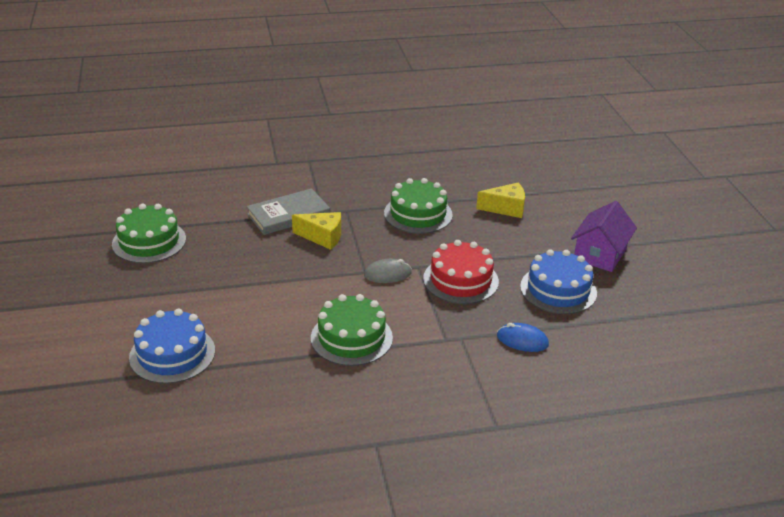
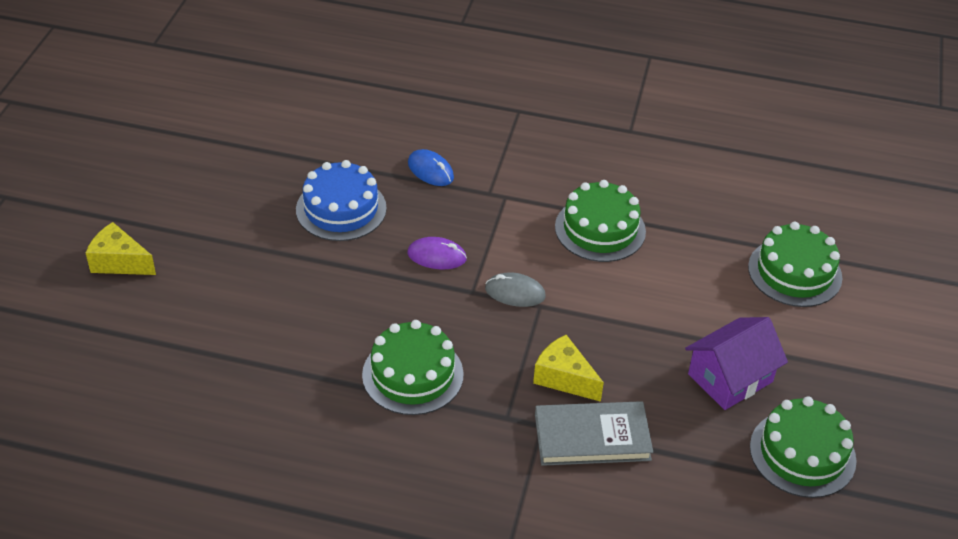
camera: 155 degrees left, 10 degrees up
(172, 354) = (794, 272): blue cake -> green cake
(460, 280) = (436, 256): red cake -> purple mouse
(506, 208) = (288, 342): yellow cheese -> yellow cheese (119, 262)
(600, 254) = (247, 235): purple house -> purple house (730, 378)

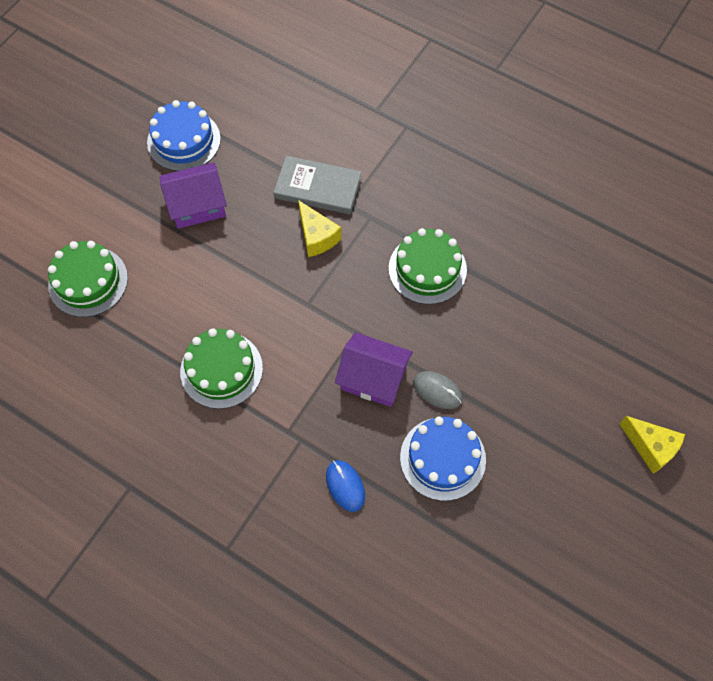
camera: 160 degrees left, 20 degrees up
(436, 256) = (373, 378): purple mouse -> purple house
(515, 292) = (322, 322): grey mouse -> grey mouse (437, 391)
(802, 453) = (184, 140): green cake -> blue cake

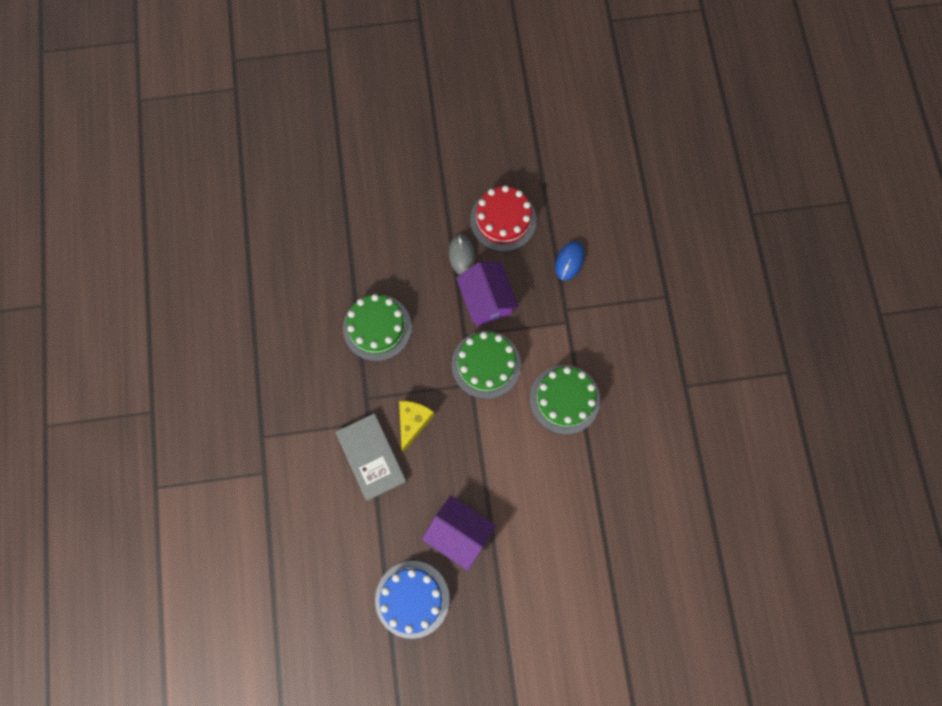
camera: 130 degrees left, 10 degrees up
(88, 281) = (584, 553): green cake -> green cake (486, 364)
(442, 458) = (503, 220): blue cake -> red cake
(650, 447) = (395, 113): yellow cheese -> none

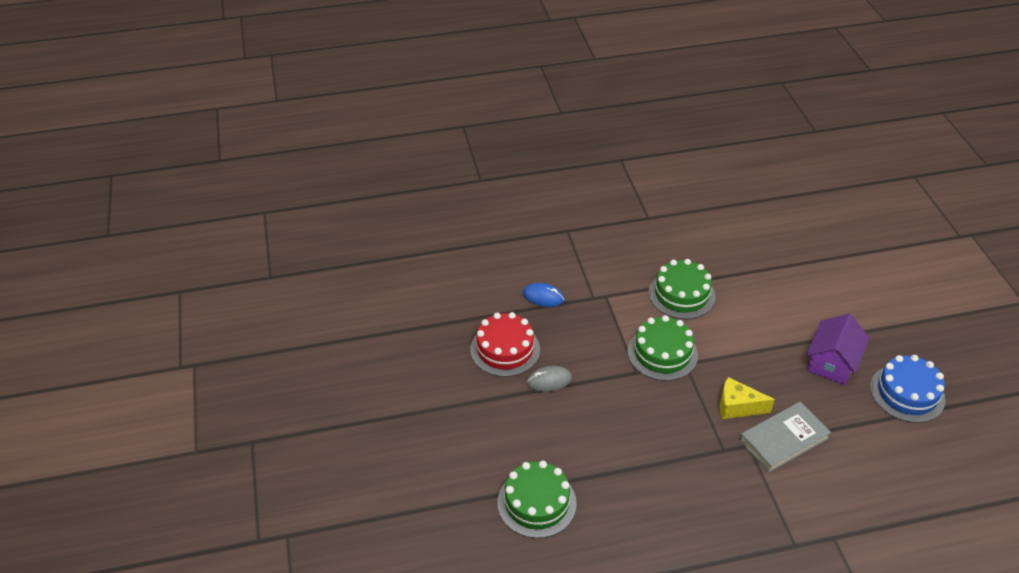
camera: 95 degrees left, 30 degrees down
(377, 327) = (643, 447): green cake -> green cake (536, 503)
(487, 300) = (594, 357): purple house -> none

